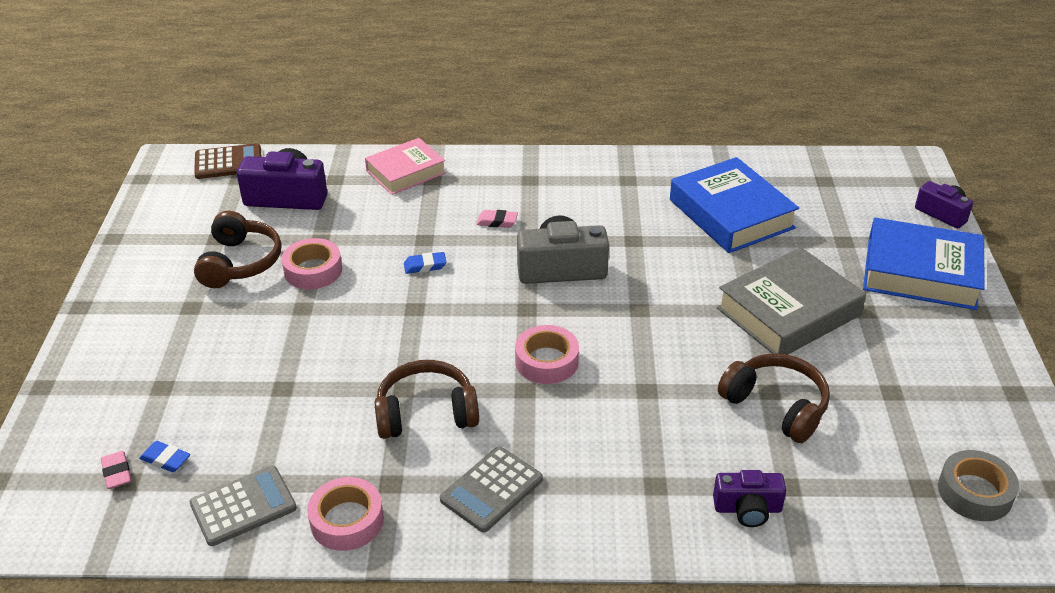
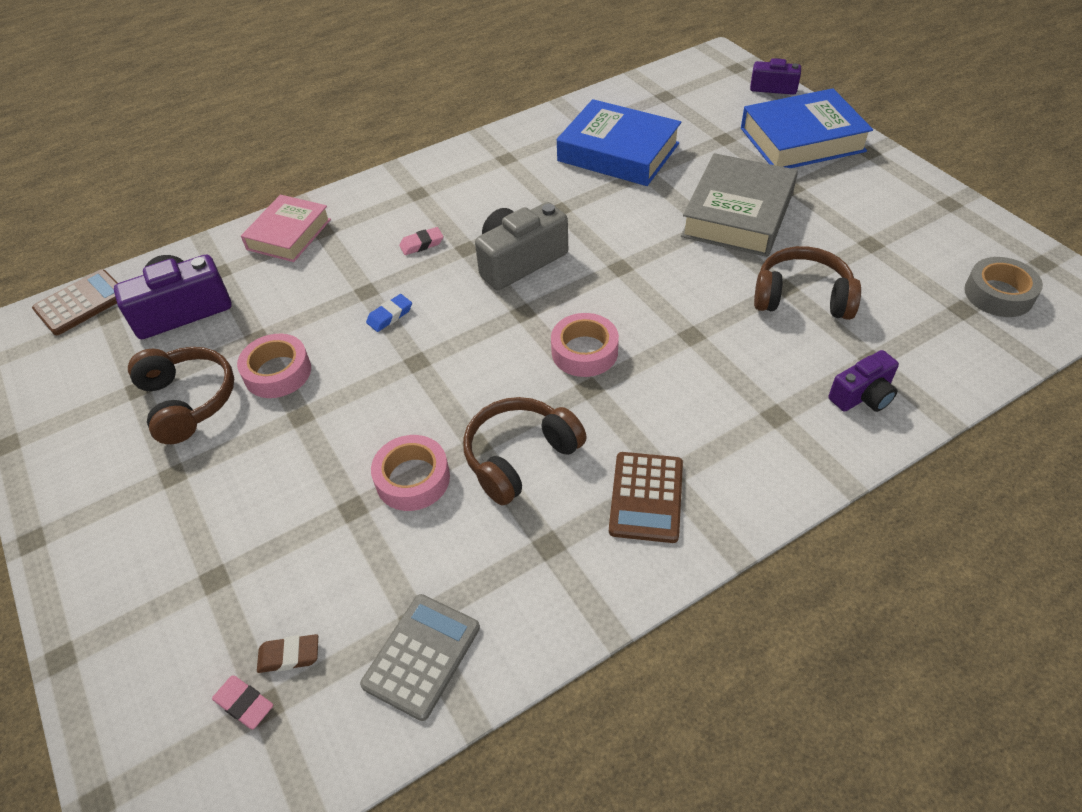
camera: 30 degrees left, 10 degrees up
(165, 459) = (289, 656): blue eraser -> brown eraser
(347, 520) = (541, 607): pink tape -> pink tape (412, 479)
(491, 489) = (646, 497): grey calculator -> brown calculator

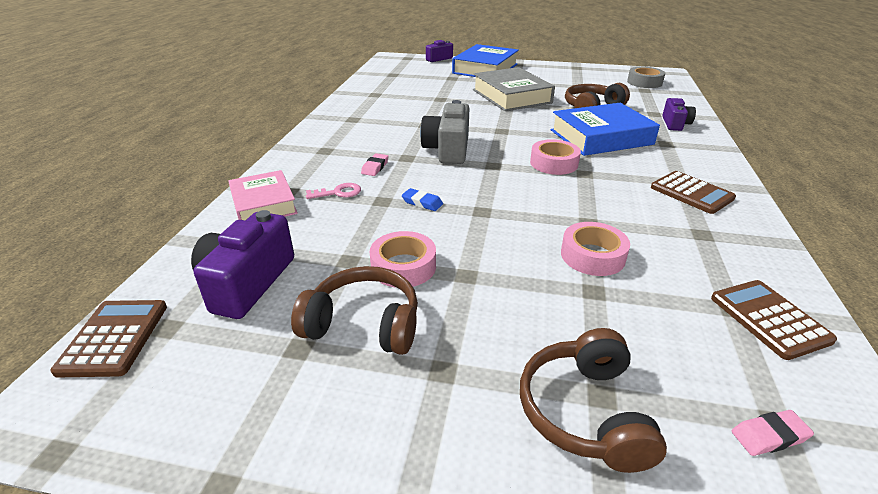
camera: 50 degrees left, 15 degrees down
(289, 656) = (728, 385): brown eraser -> none
(351, 257) = (338, 192): none -> pink key
(390, 316) = (422, 203): blue eraser -> blue eraser turned 60 degrees counterclockwise
(422, 656) = (769, 319): grey calculator -> brown calculator
(519, 457) = (616, 213): brown headphones -> brown headphones (584, 412)
(618, 152) = (412, 97): blue book -> blue book (601, 137)

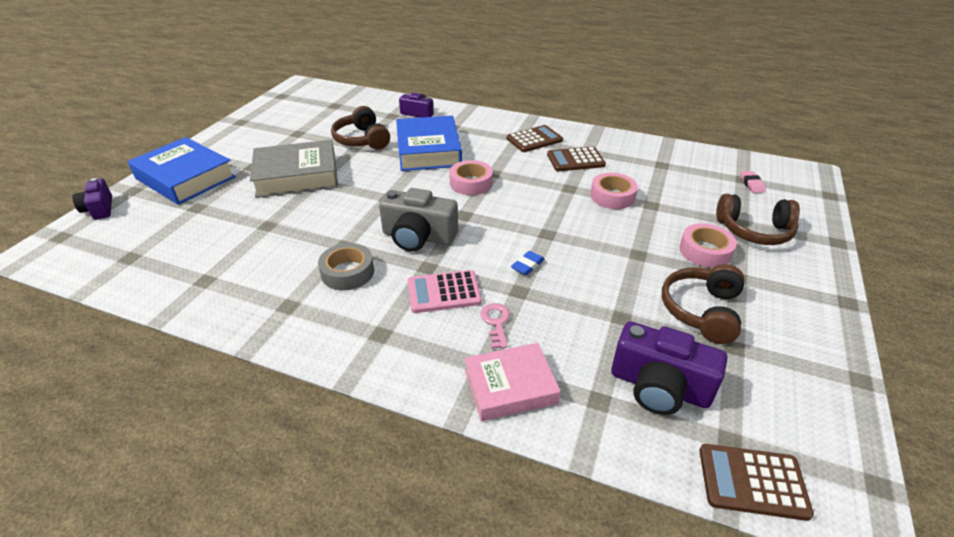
camera: 80 degrees left, 5 degrees up
(375, 167) = (444, 292): pink eraser -> pink calculator
(403, 266) = (629, 285): pink tape -> pink tape (705, 251)
(644, 82) = (316, 100): grey tape -> grey tape (347, 272)
(769, 319) = (669, 157): brown calculator -> brown calculator (575, 160)

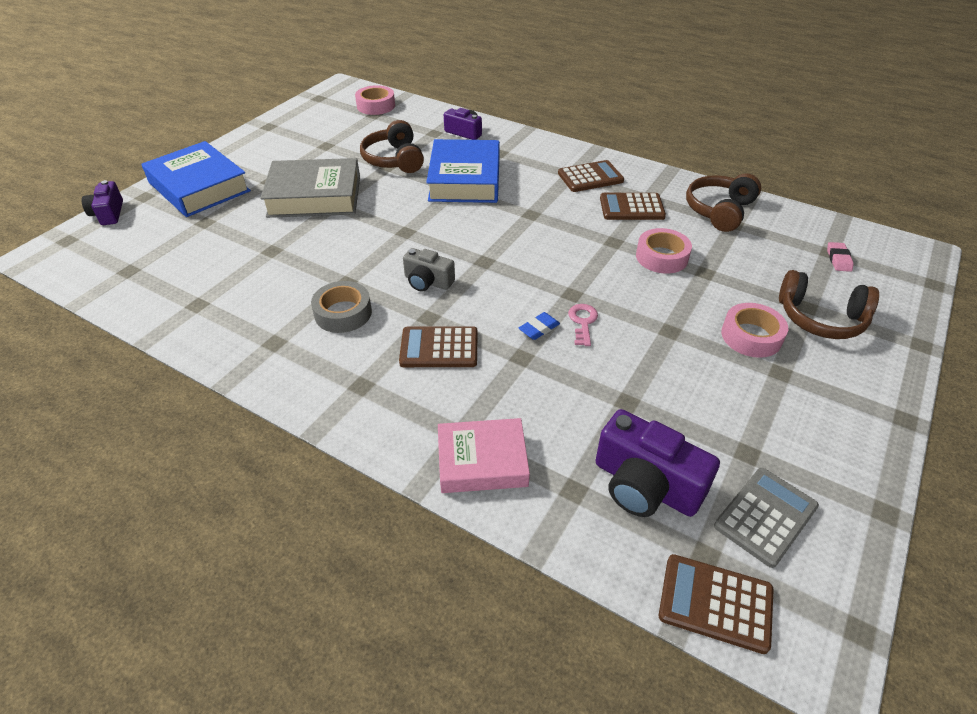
camera: 10 degrees right, 5 degrees up
(418, 237) = (427, 281): grey camera -> grey camera, size x0.61
(444, 292) = (439, 348): pink calculator -> brown calculator
(471, 183) = (502, 224): pink tape -> pink tape (376, 106)
(496, 322) = (486, 389): pink key -> pink key (583, 322)
(701, 311) = (723, 406): brown headphones -> brown headphones (719, 211)
(767, 398) = (765, 516): none -> grey calculator

